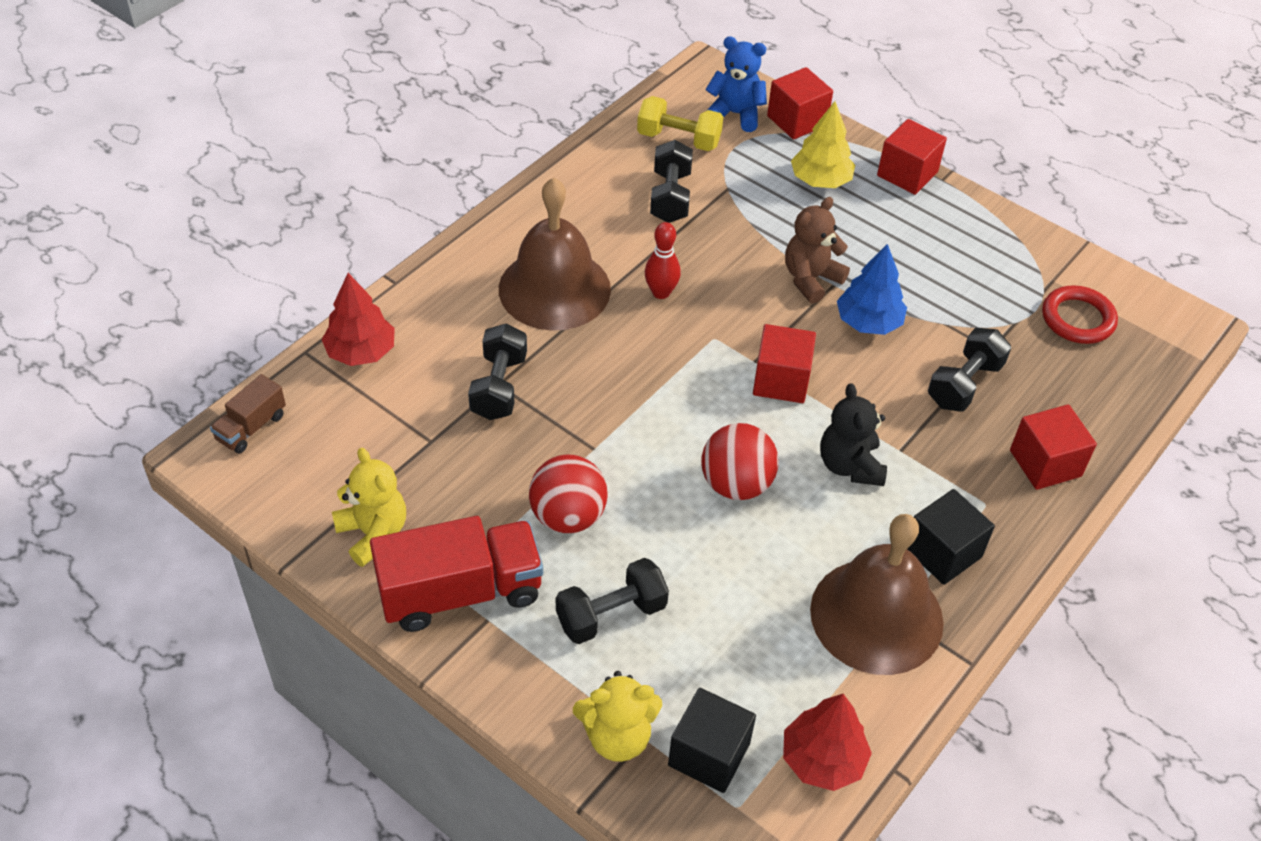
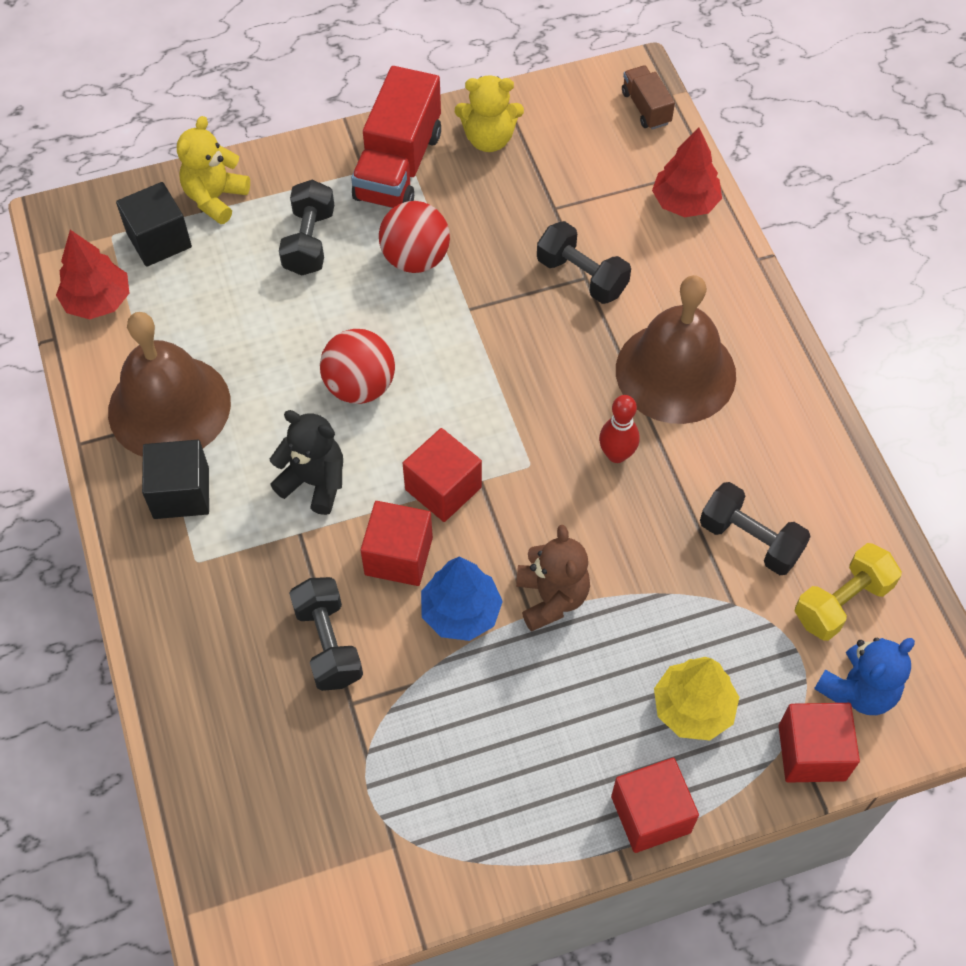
camera: 125 degrees right, 10 degrees up
(1045, 463) = (195, 645): red cube -> red cube (398, 556)
(1077, 319) = (327, 826): red ring -> none

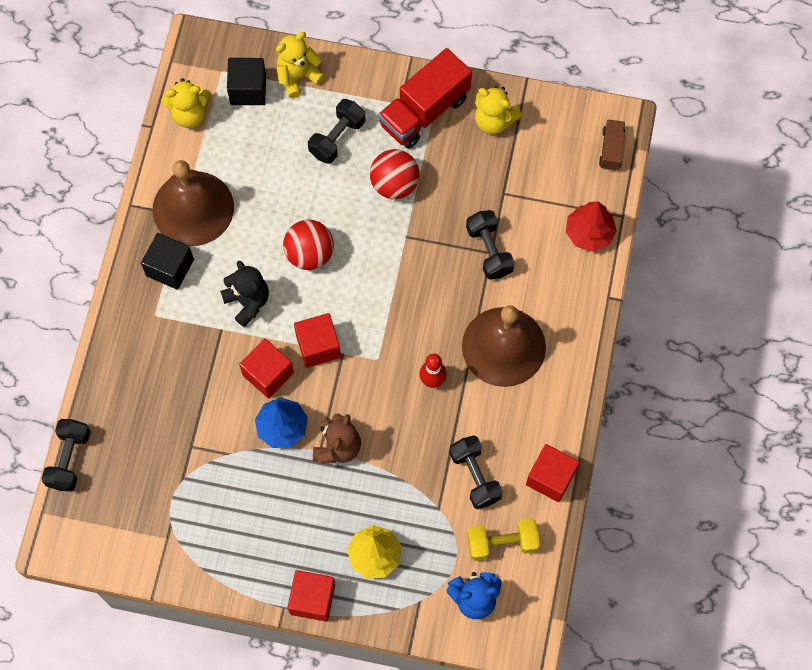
camera: 30 degrees right, 10 degrees up
(98, 301) = (190, 114): red tree -> yellow teddy bear
(328, 643) = (199, 405): black dumbbell -> black dumbbell (69, 459)
(811, 752) = (423, 617): red cube -> red cube (550, 477)

